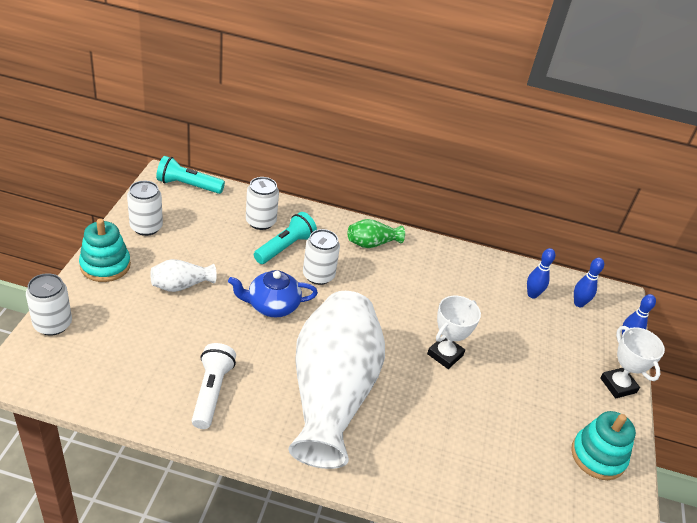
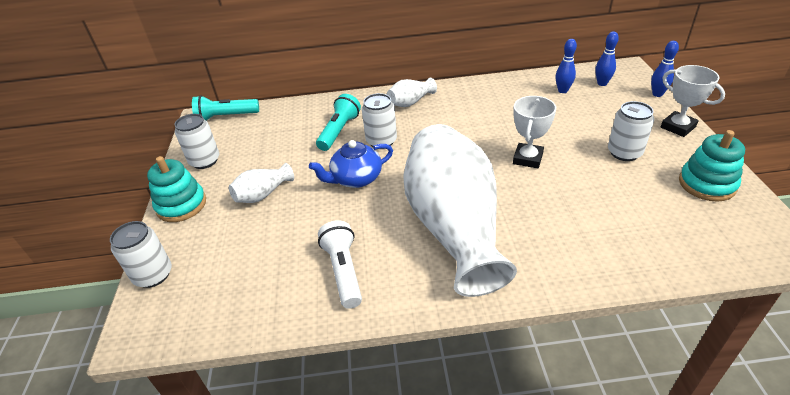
camera: 10 degrees left, 0 degrees up
(261, 222) = (306, 120): white can -> white can (624, 153)
(372, 243) = (410, 102): green vase -> white vase

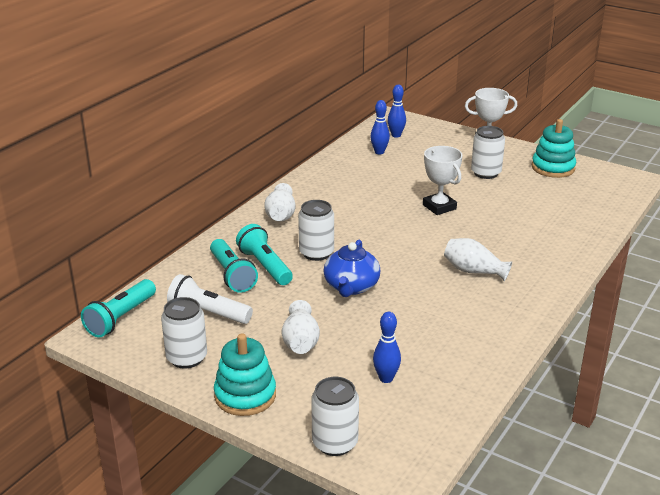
camera: 55 degrees left, 10 degrees down
(313, 126) = (232, 275): none -> turquoise flashlight
(343, 271) = (459, 338): white flashlight -> white flashlight (207, 313)
(454, 227) = (473, 271): white vase -> white vase, size x0.40
(657, 94) = (441, 127): blue bowling pin -> blue bowling pin (386, 378)

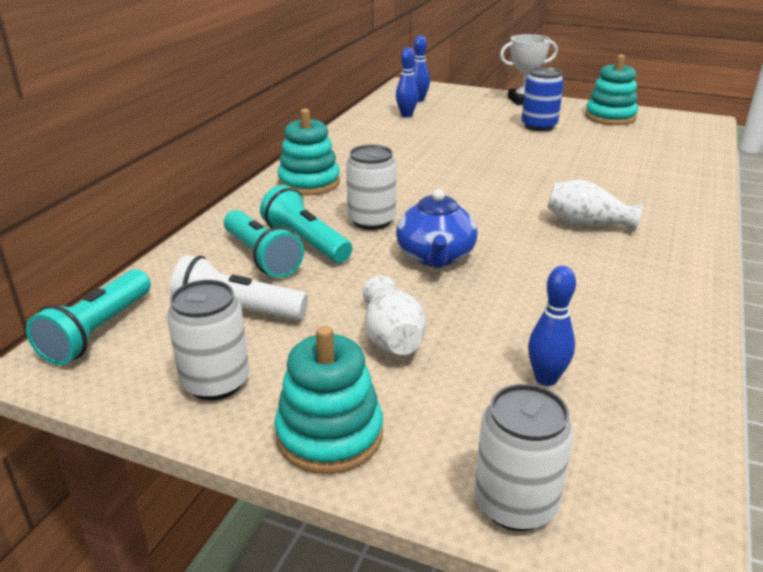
camera: 10 degrees left, 0 degrees up
(280, 215) = (309, 183): white vase -> turquoise stacking toy
(439, 207) = (504, 161): white trophy -> none
(485, 173) = (539, 126): white can -> blue can

